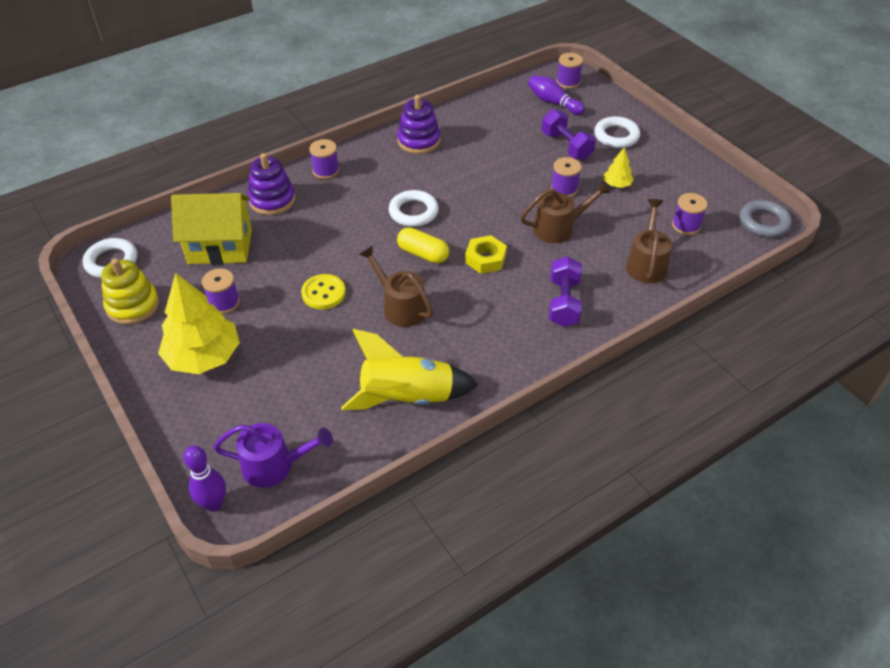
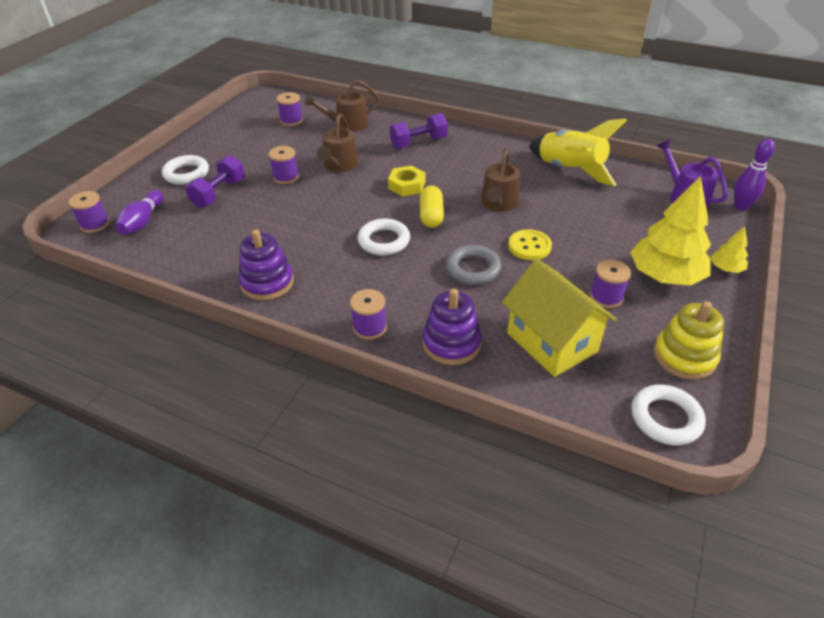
camera: 120 degrees left, 5 degrees down
(559, 228) = (339, 166): brown watering can -> brown watering can turned 120 degrees counterclockwise
(617, 184) = (261, 156): yellow tree -> yellow tree (726, 268)
(763, 222) = (265, 97): grey ring -> grey ring (473, 269)

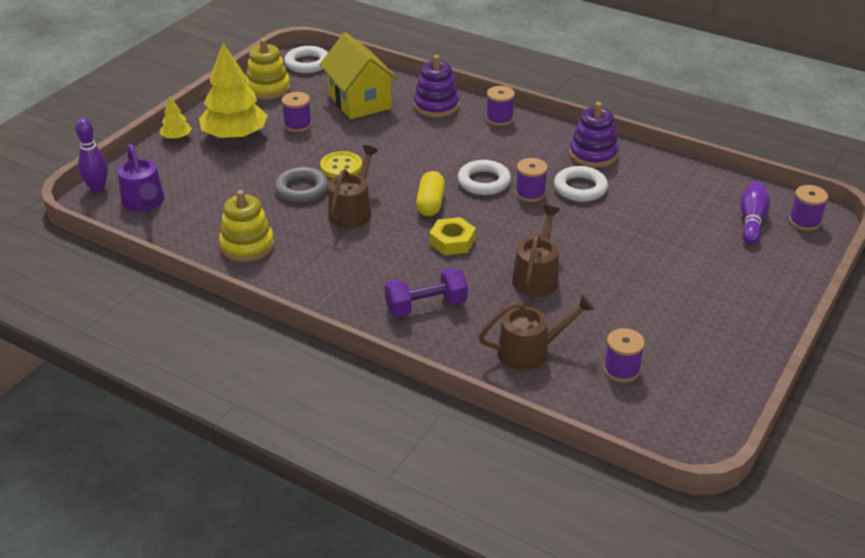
camera: 175 degrees left, 5 degrees down
(186, 174) = (738, 281): white ring -> white ring (580, 188)
(219, 193) = (680, 249): purple dumbbell -> none
(286, 177) = (604, 265): purple spool -> purple spool (530, 193)
(473, 269) = (403, 152): grey ring -> grey ring (302, 189)
(569, 170) = (247, 245): yellow rocket -> yellow stacking toy

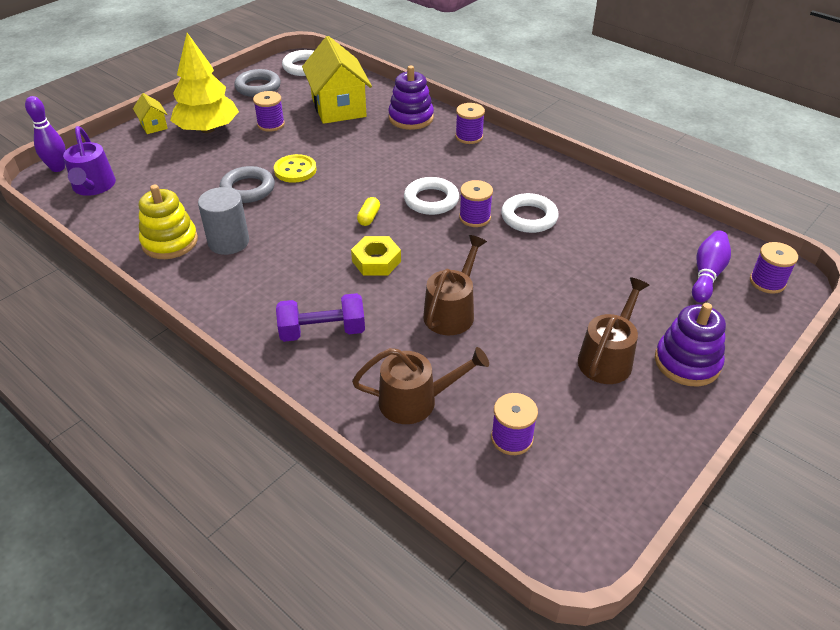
camera: 10 degrees right, 5 degrees up
(176, 137) = (153, 125): yellow tree -> yellow house
(268, 88) = (258, 87): yellow stacking toy -> grey ring
(304, 239) = (228, 242): none -> grey cylinder
(352, 211) = (288, 217): brown watering can -> brown watering can (608, 357)
(430, 203) = (369, 217): yellow capsule -> yellow capsule, size x0.61
(593, 154) = (553, 183): purple stacking toy -> purple stacking toy (687, 362)

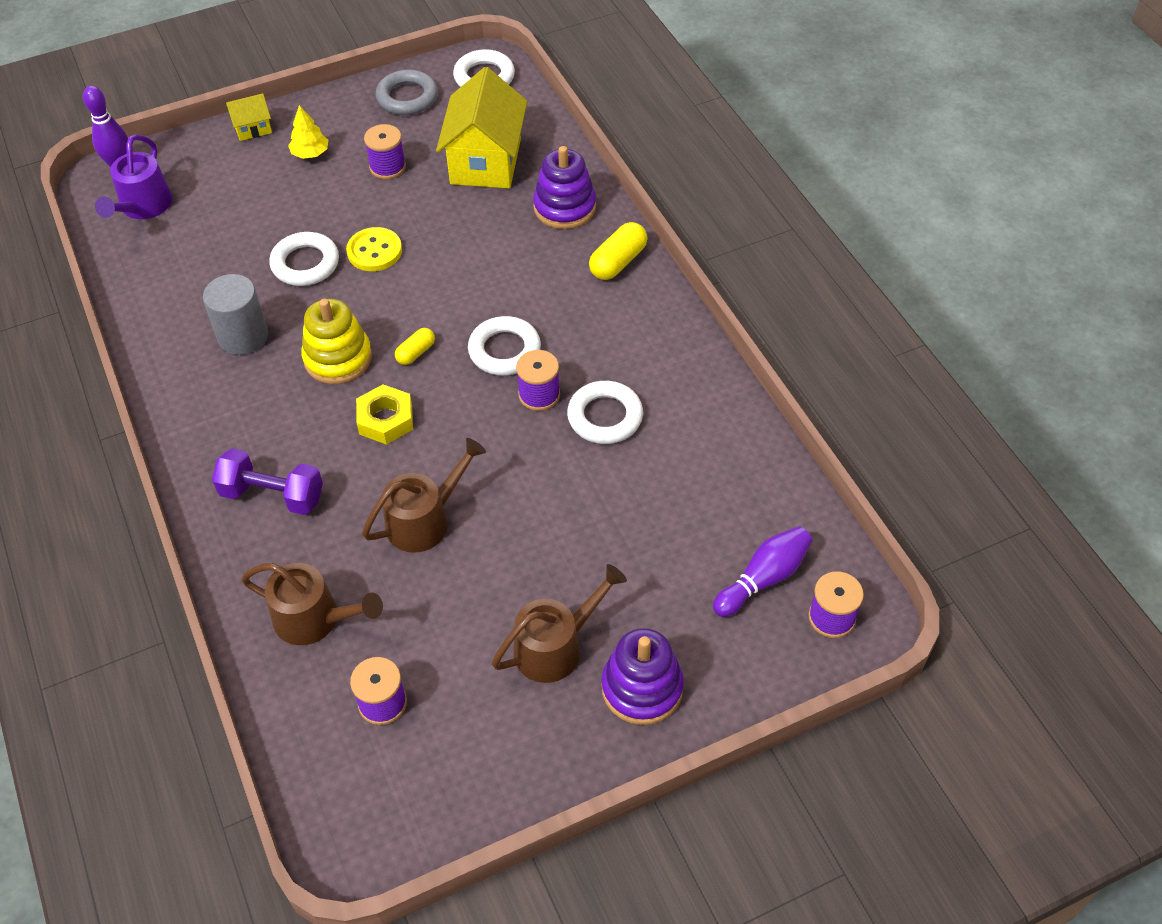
camera: 25 degrees right, 10 degrees up
(153, 125) = (253, 128): yellow house -> yellow house turned 75 degrees clockwise
(170, 242) = (182, 315): yellow stacking toy -> yellow stacking toy (338, 358)
(207, 129) = (310, 153): yellow tree -> yellow tree, size x0.46
(248, 189) = (305, 263): grey ring -> white ring
(469, 137) = (618, 262): purple spool -> yellow capsule

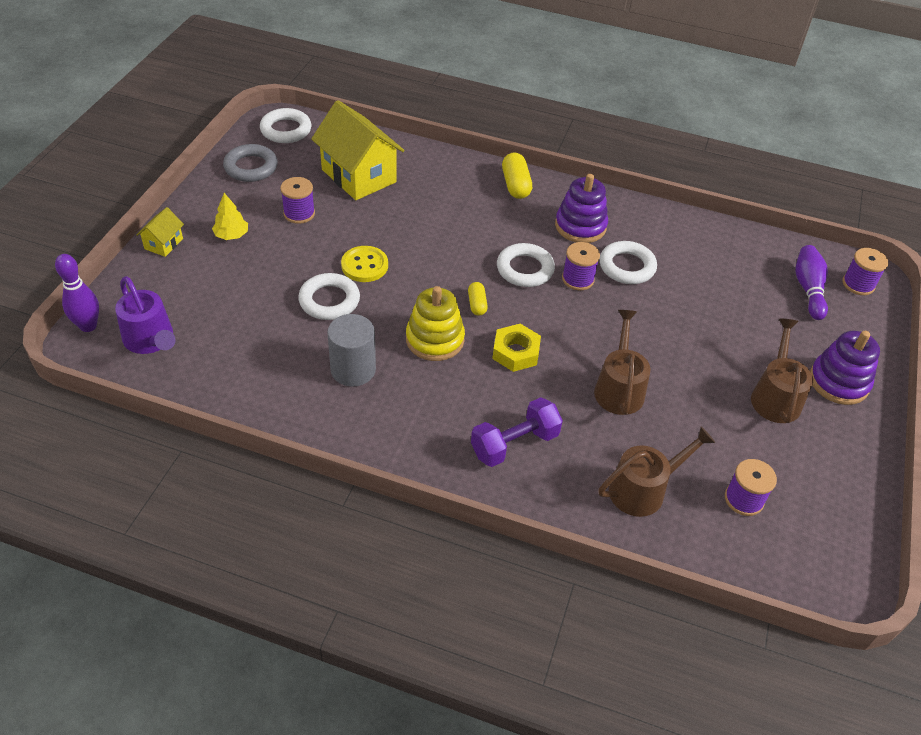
camera: 50 degrees left, 5 degrees down
(564, 207) = (443, 174): purple stacking toy -> purple stacking toy (580, 226)

